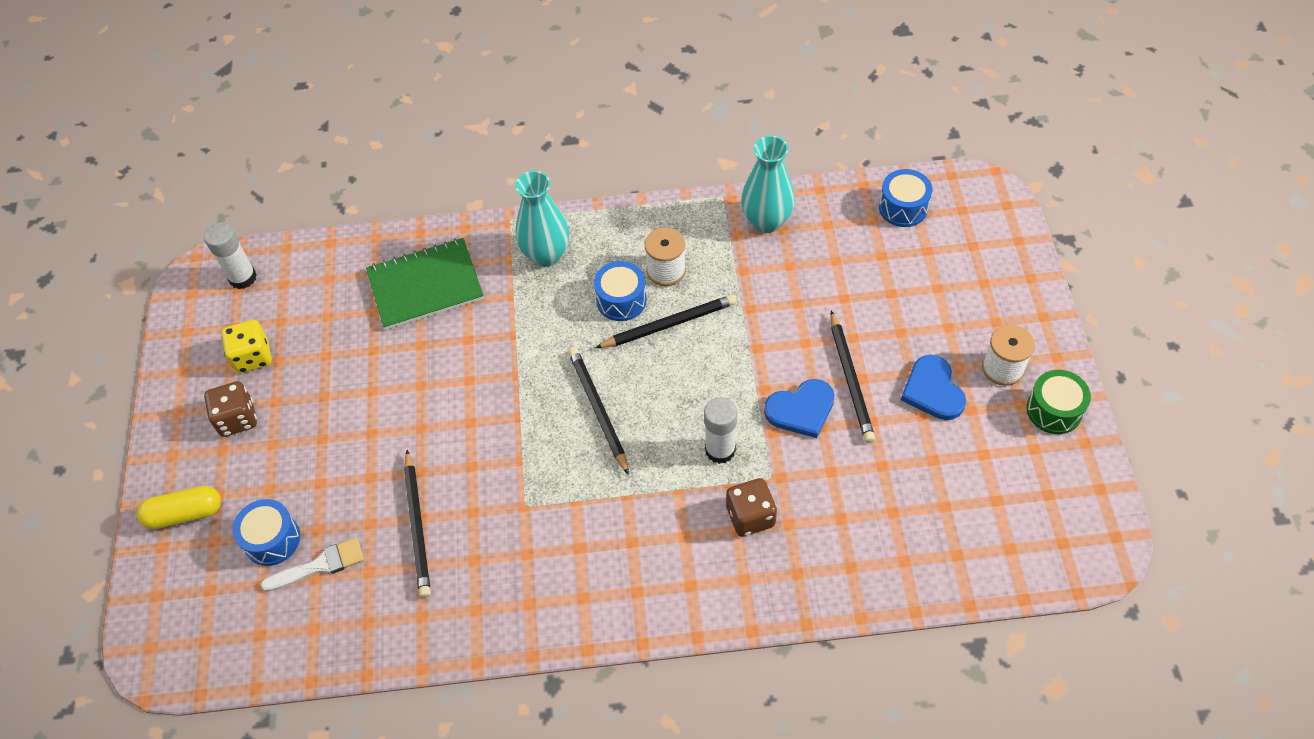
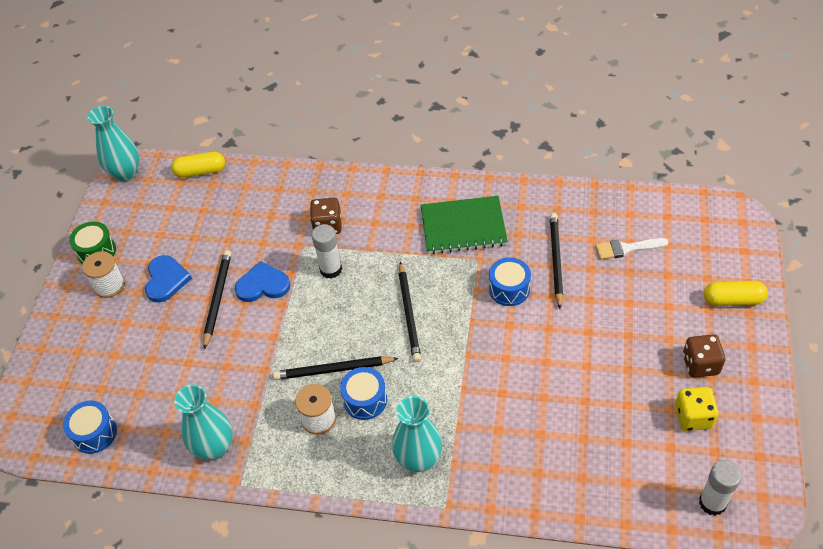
camera: 165 degrees left, 5 degrees down
(272, 539) = (663, 271): blue drum -> blue drum (509, 289)
(425, 286) = (534, 452): green notebook -> green notebook (463, 226)
(988, 573) = (200, 171): none -> yellow capsule
(1104, 546) = (125, 173): none -> turquoise vase

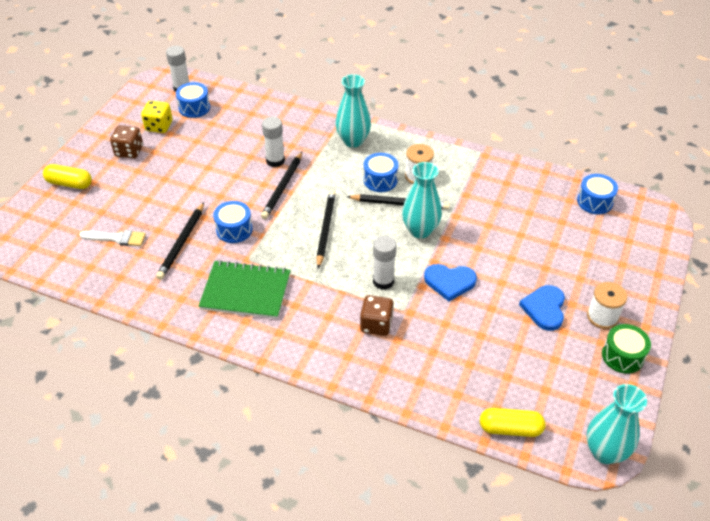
camera: 170 degrees left, 5 degrees down
(214, 447) = (499, 175): turquoise vase -> turquoise vase (420, 230)
(217, 299) = (494, 279): black pencil -> black pencil (283, 187)
(508, 397) = (275, 161): none -> white glue stick
(668, 466) = (194, 108): none -> blue drum

